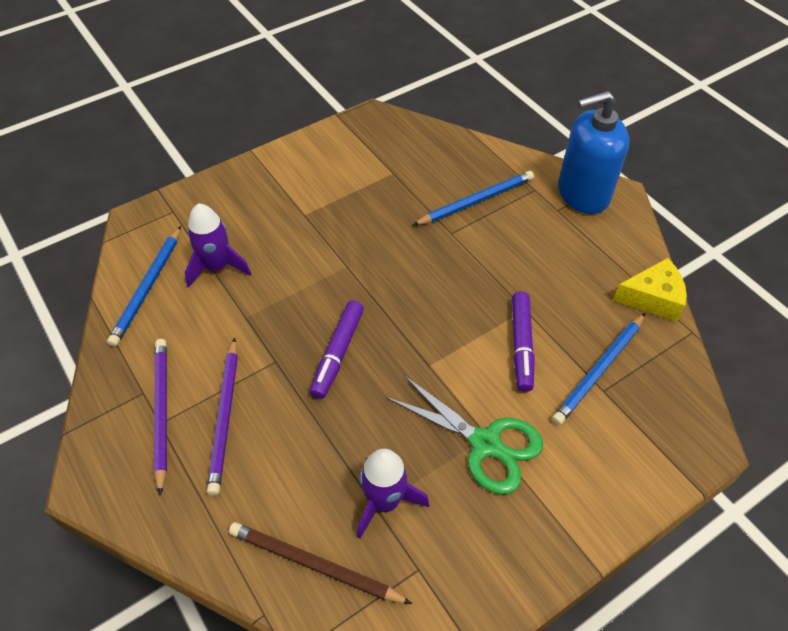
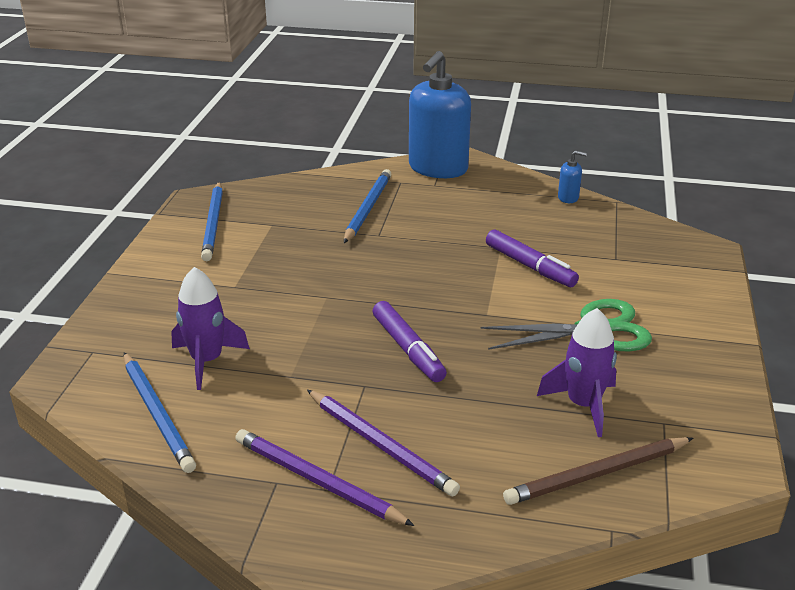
camera: 45 degrees left, 20 degrees down
(599, 370) = (597, 250): blue pencil -> blue pencil (213, 223)
(652, 298) = (568, 198): yellow cheese -> blue soap dispenser

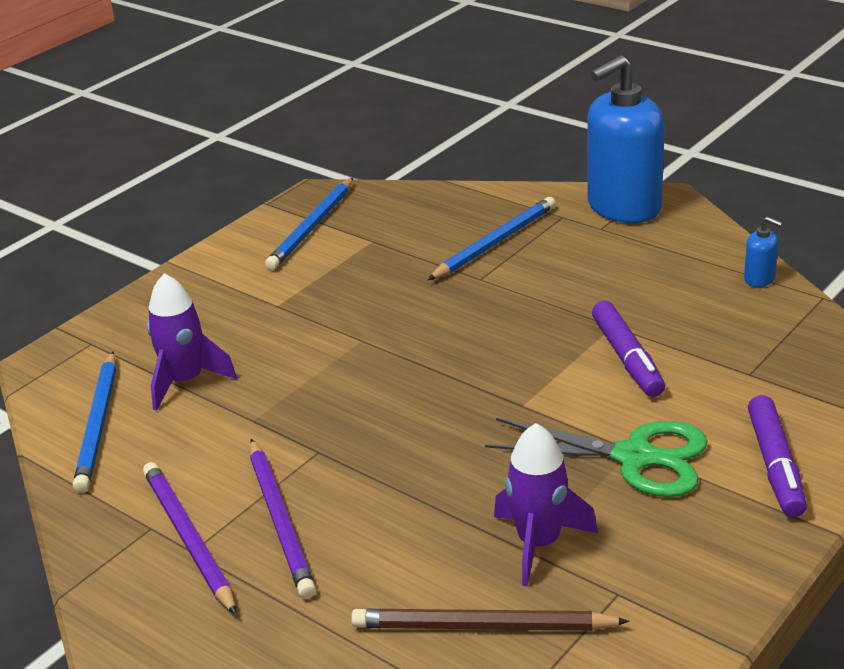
camera: 30 degrees right, 0 degrees up
(408, 349) = (398, 423): purple marker -> purple marker (775, 465)

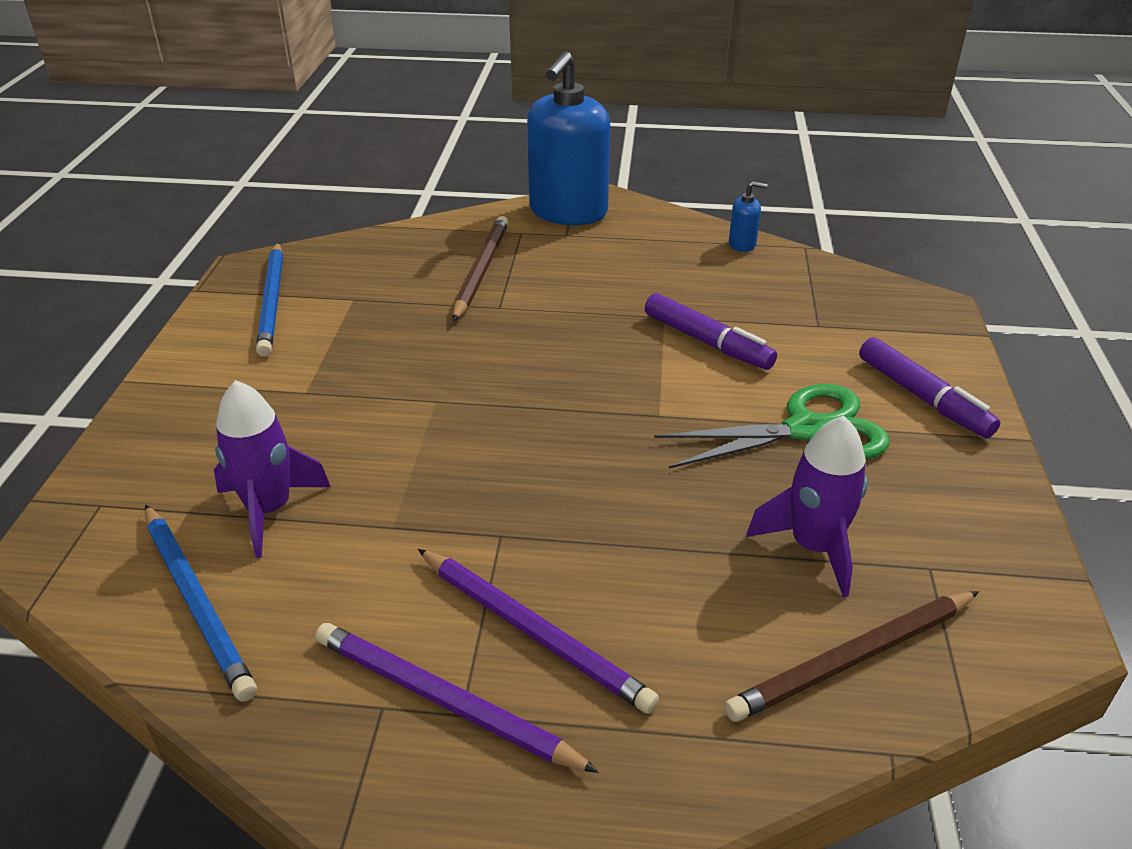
camera: 35 degrees left, 5 degrees up
(495, 242) = (481, 270): blue pencil -> brown pencil

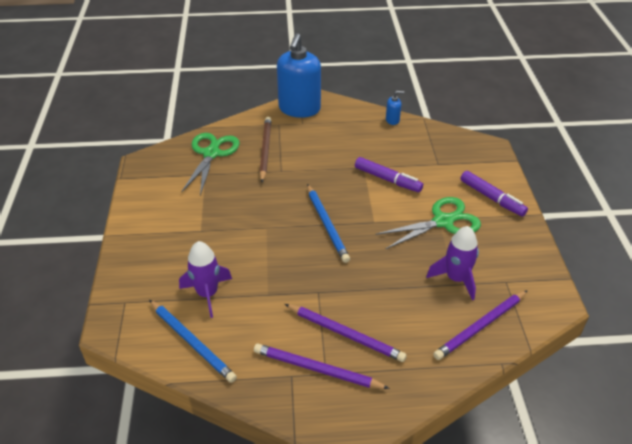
camera: 10 degrees left, 5 degrees up
(273, 301) = (163, 180): blue pencil -> blue pencil (327, 224)
(379, 267) = (211, 153): none -> green scissors
(853, 659) = (480, 326): brown pencil -> purple pencil

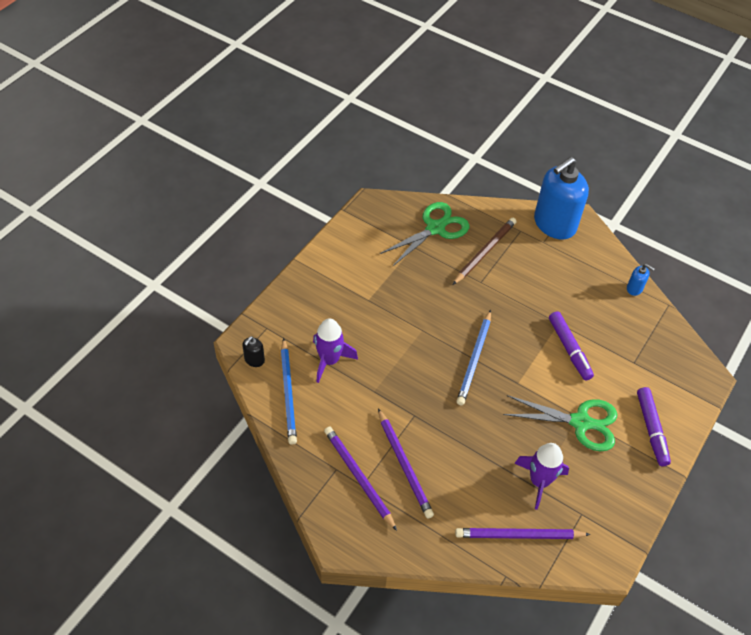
camera: 35 degrees right, 10 degrees up
(135, 335) = (254, 360): none -> black soap dispenser

